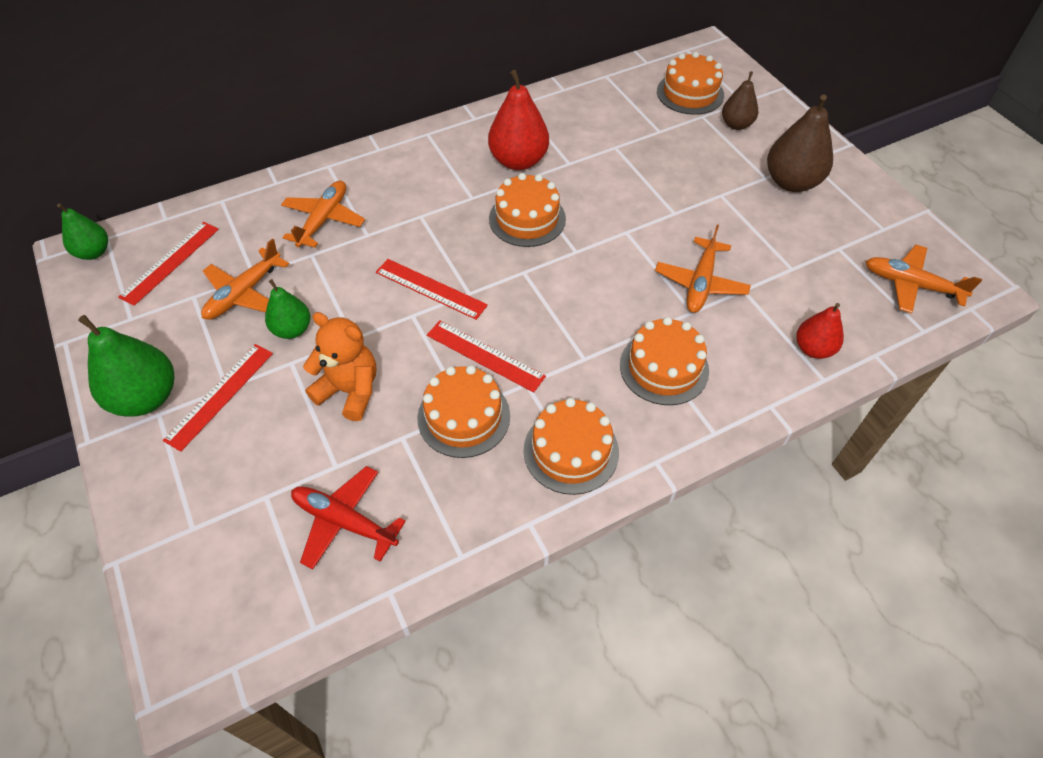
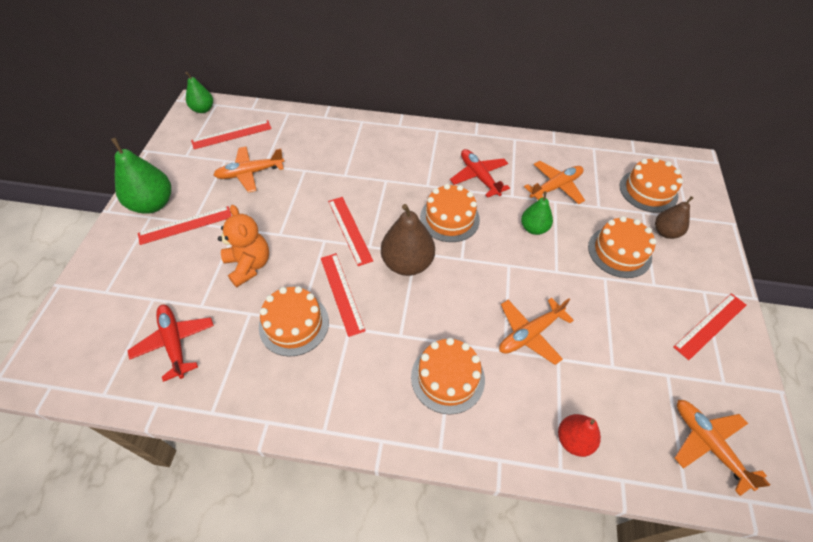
camera: 35 degrees right, 0 degrees up
(292, 329) = (254, 209): green pear -> green pear (533, 228)
(324, 220) = (330, 153): orange plane -> orange plane (555, 187)
(518, 161) = (479, 177): red pear -> red plane
(571, 451) = (335, 392): orange cake -> orange cake (619, 252)
(791, 182) = (673, 300): brown pear -> brown pear (407, 263)
(836, 187) = (710, 325): none -> red ruler

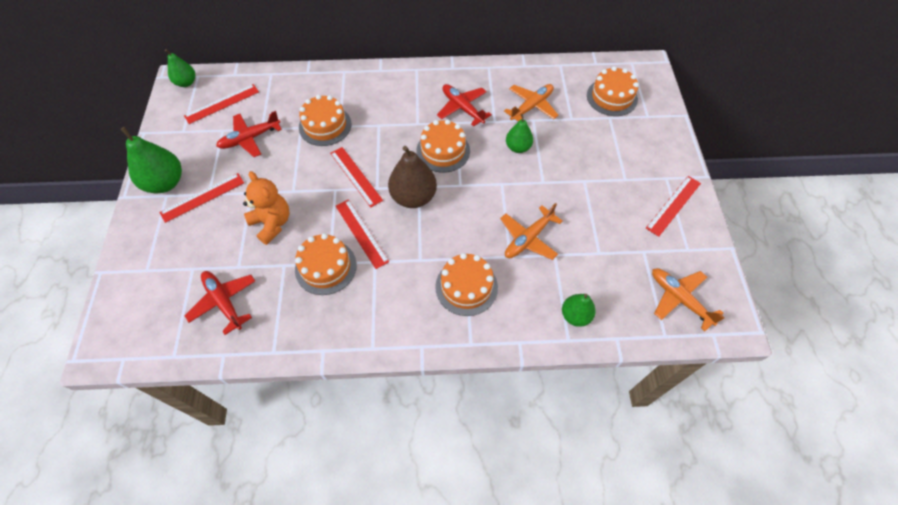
camera: 10 degrees left, 5 degrees up
(250, 173) = (250, 138): orange plane -> red plane
(573, 440) = (575, 315): red pear -> green pear
(619, 252) = (593, 156): orange cake -> orange cake (325, 125)
(665, 232) = (630, 132): brown pear -> none

